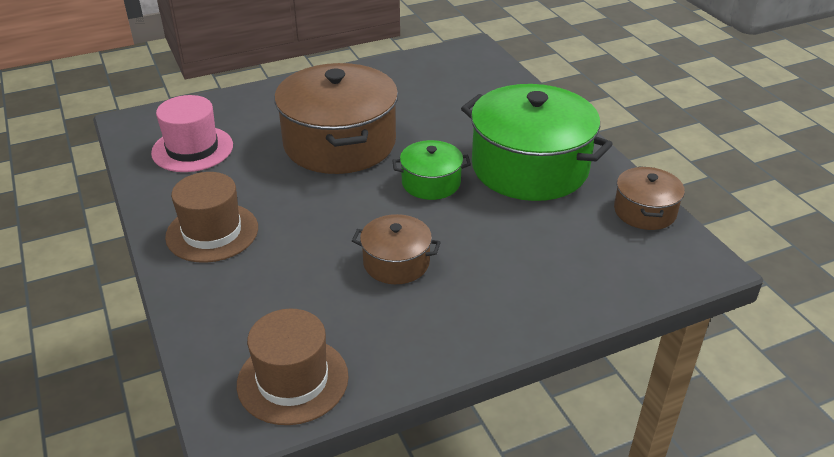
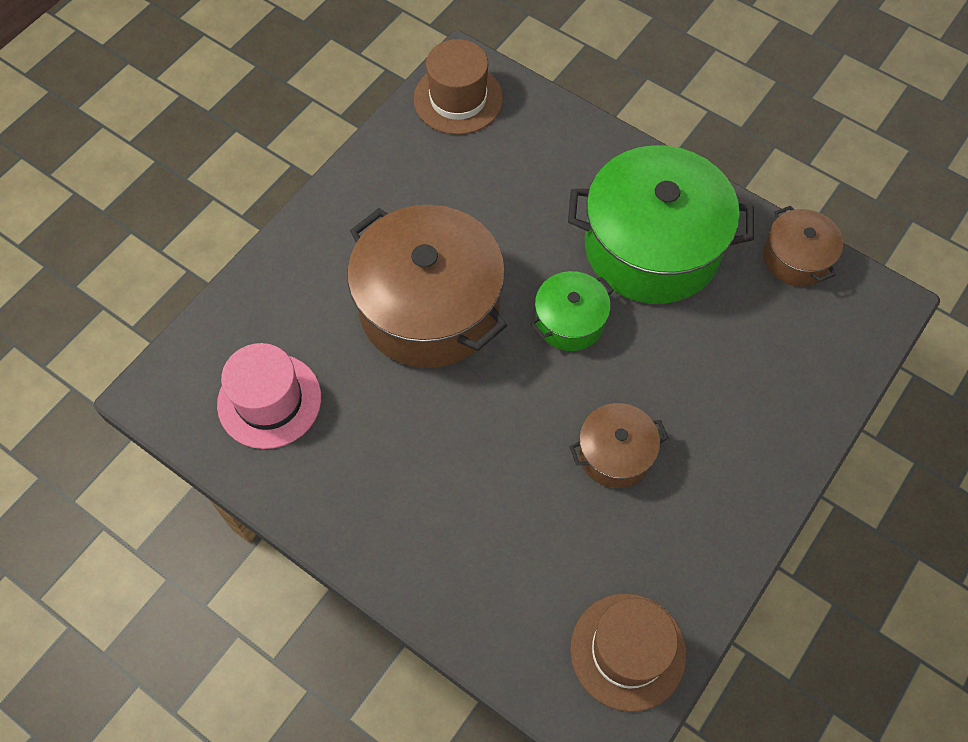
camera: 30 degrees left, 25 degrees up
(212, 232) = (399, 513): brown hat -> brown hat (458, 99)

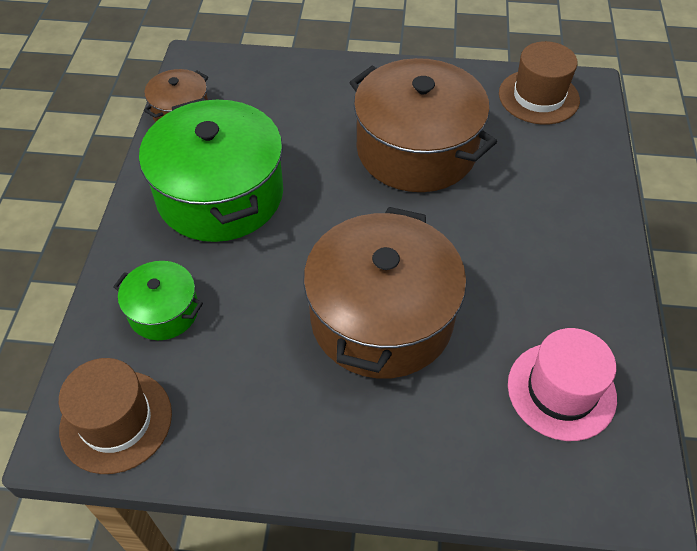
camera: 120 degrees left, 10 degrees down
(570, 321) = (326, 217): green pot -> green pot (163, 311)
(615, 454) = (416, 149): brown pot -> brown pot, size x2.02

